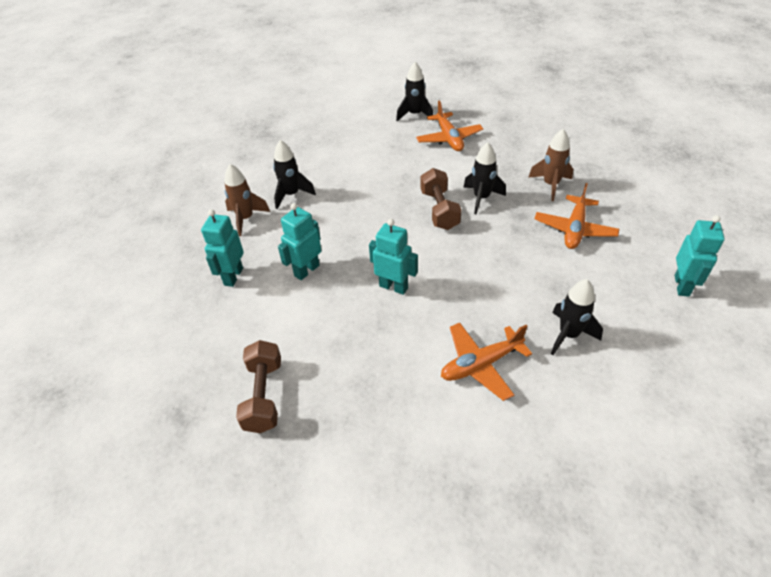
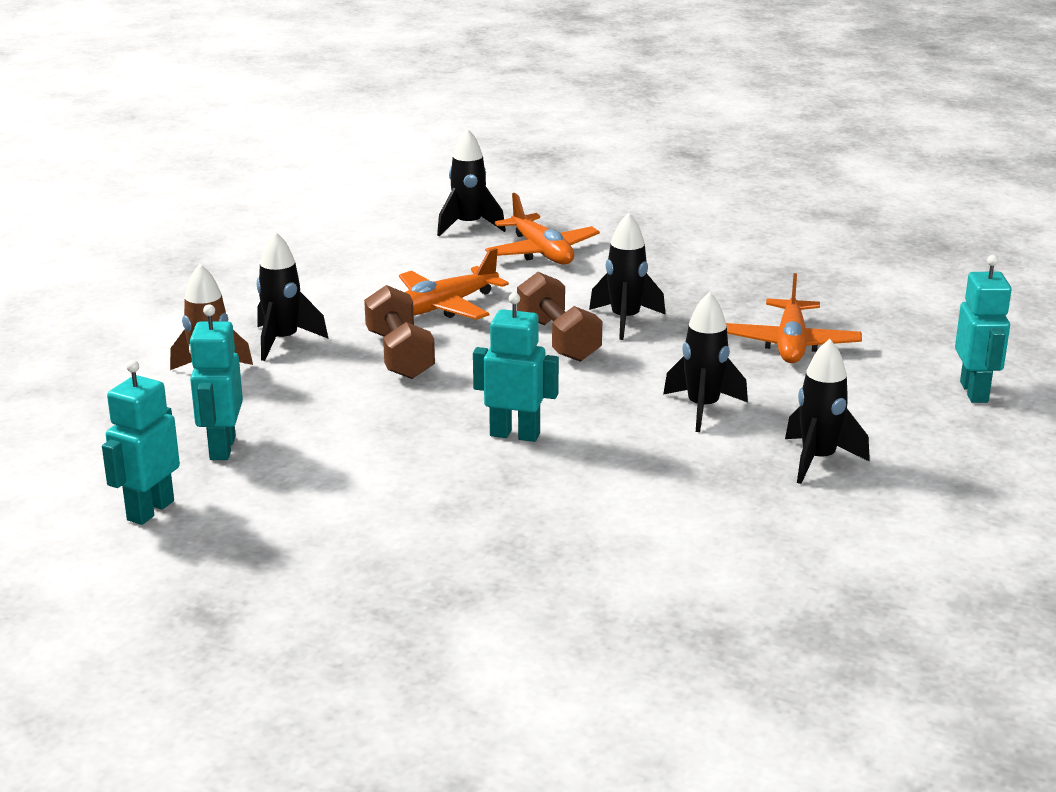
camera: 15 degrees left, 20 degrees down
(264, 396) = (344, 576): brown dumbbell -> brown dumbbell (400, 355)
(306, 270) = (353, 429): turquoise robot -> turquoise robot (150, 510)
(481, 364) = (691, 505): orange plane -> orange plane (445, 306)
(508, 279) = (703, 408): none -> black rocket
(550, 185) = (735, 296): brown rocket -> none

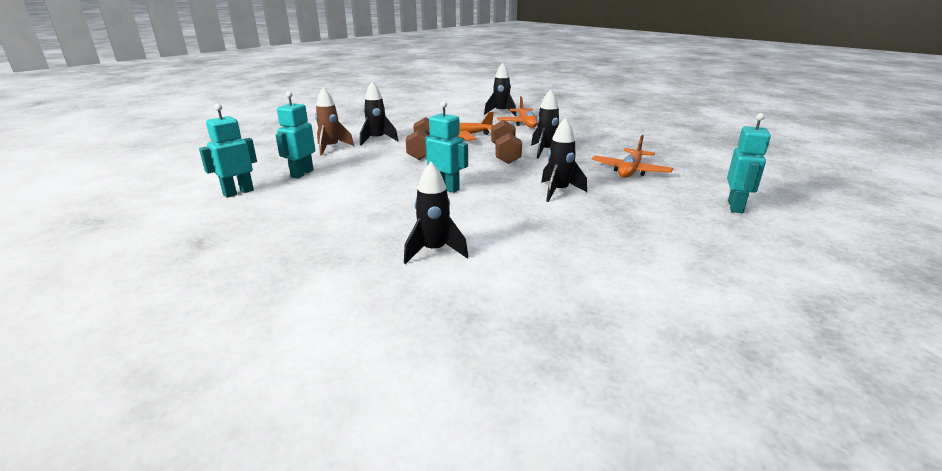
camera: 20 degrees right, 0 degrees up
(818, 460) = (611, 226): black rocket -> black rocket (434, 251)

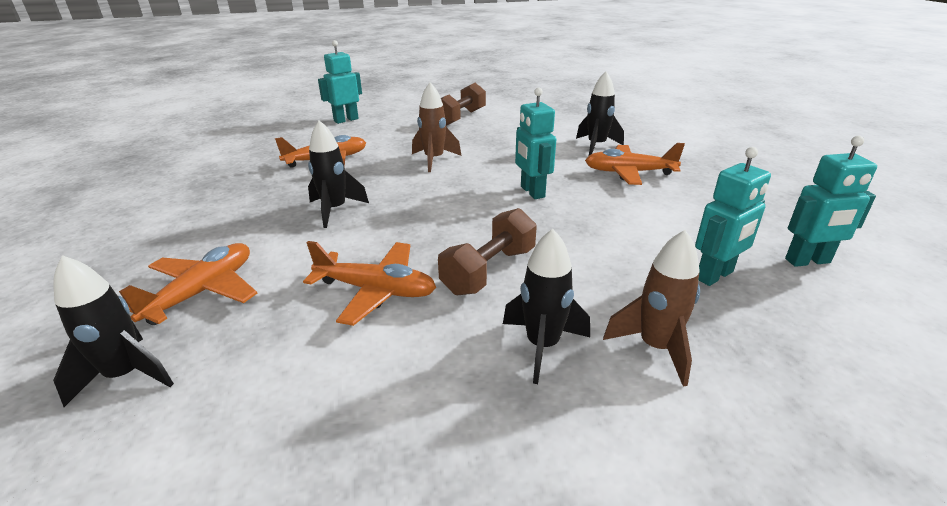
camera: 145 degrees left, 5 degrees up
(379, 225) = (629, 173): none -> orange plane
(505, 154) = (390, 221): brown dumbbell -> brown dumbbell (460, 117)
(558, 191) = (434, 160): black rocket -> brown rocket

